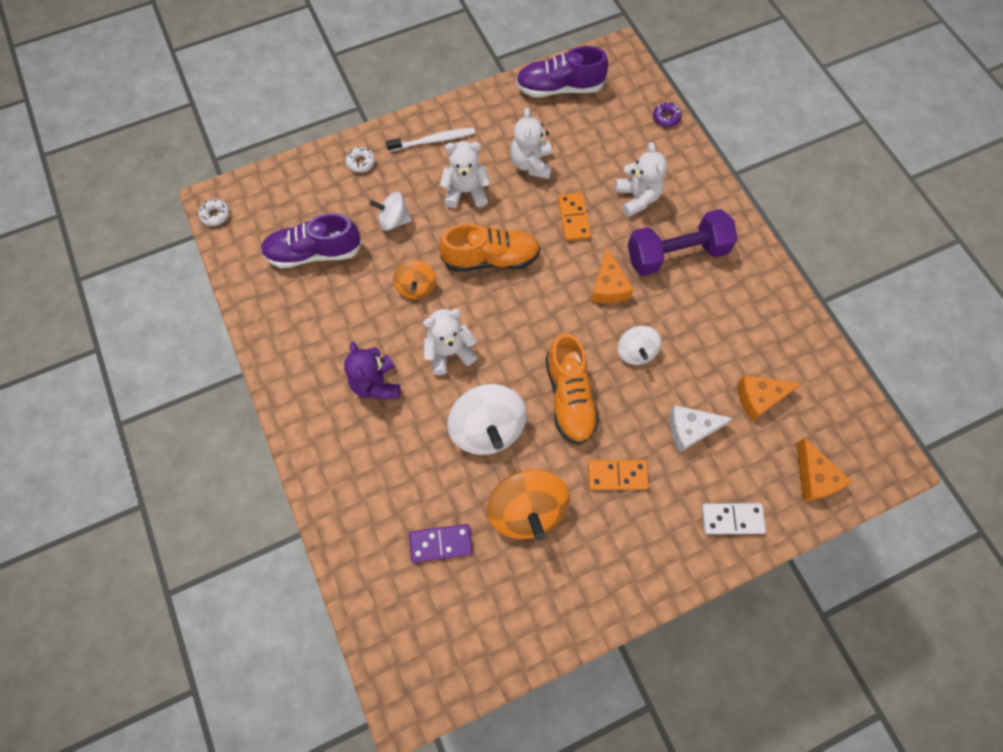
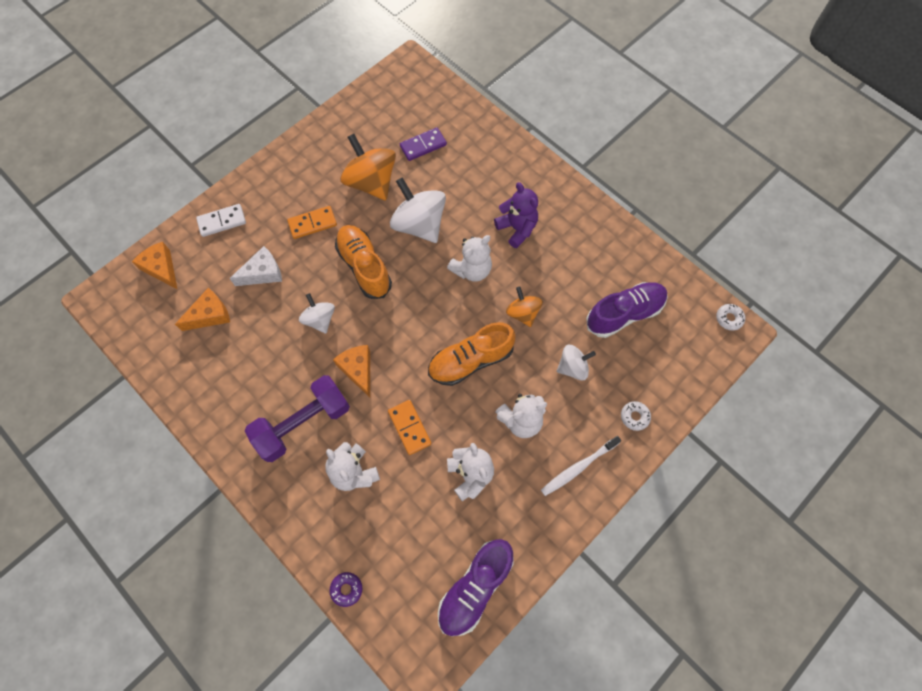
camera: 160 degrees right, 0 degrees up
(559, 88) = (475, 588): purple shoe -> purple shoe turned 150 degrees clockwise

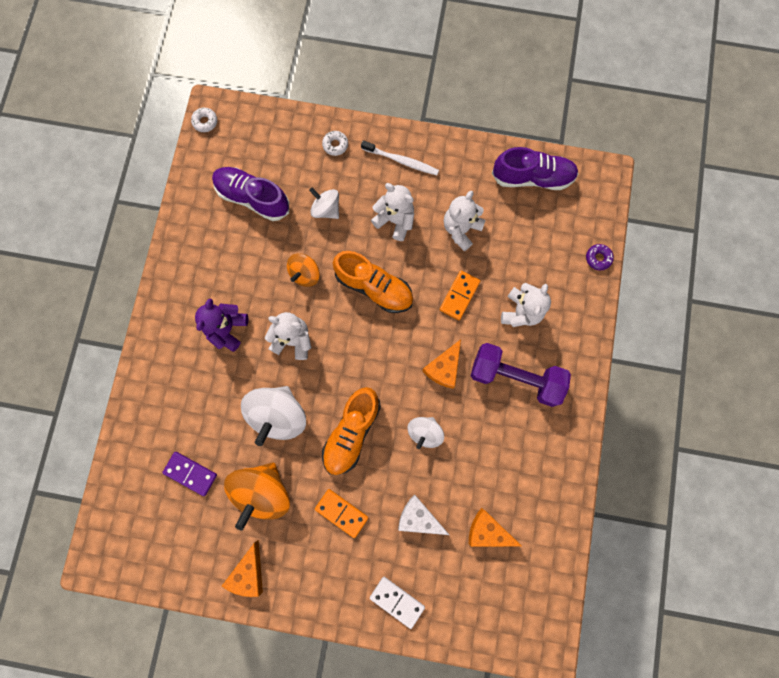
camera: 125 degrees left, 10 degrees up
(161, 268) = (479, 616): orange cheese -> orange cheese (248, 572)

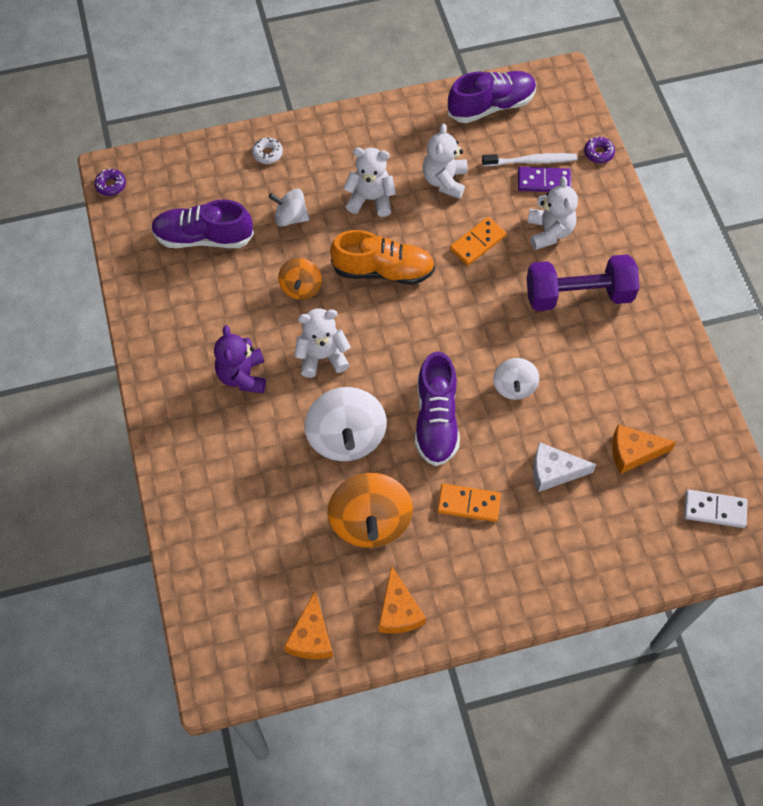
camera: 25 degrees left, 15 degrees down
(190, 473) = (278, 539): purple domino -> purple domino (544, 181)
(205, 122) = (111, 185): white donut -> purple donut
(352, 432) = (436, 420): orange shoe -> purple shoe
(397, 601) = (577, 565): white domino -> white domino (714, 510)
(402, 161) = (347, 142): white toothbrush -> white toothbrush (532, 161)
(444, 368) = (499, 317): orange cheese -> orange cheese (311, 636)
(459, 296) = (477, 242): orange domino -> orange domino turned 45 degrees clockwise

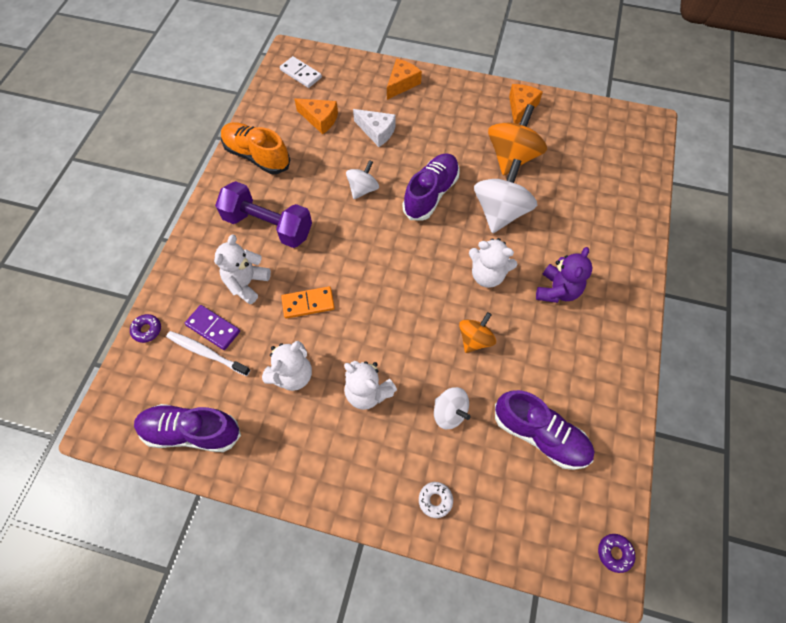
camera: 150 degrees left, 0 degrees up
(311, 636) = (581, 118): orange cheese -> orange cheese (402, 84)
(383, 270) = (399, 319): orange shoe -> orange shoe (257, 156)
(468, 504) = (443, 139): orange domino -> none

